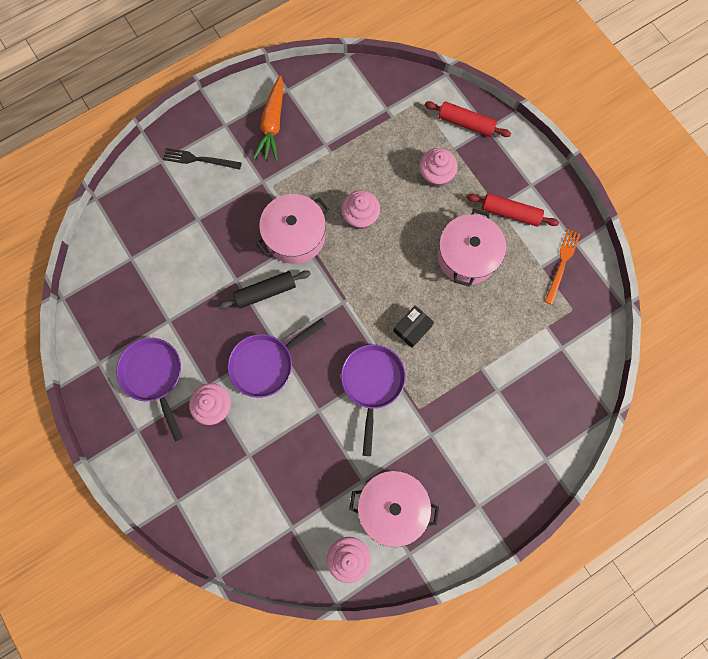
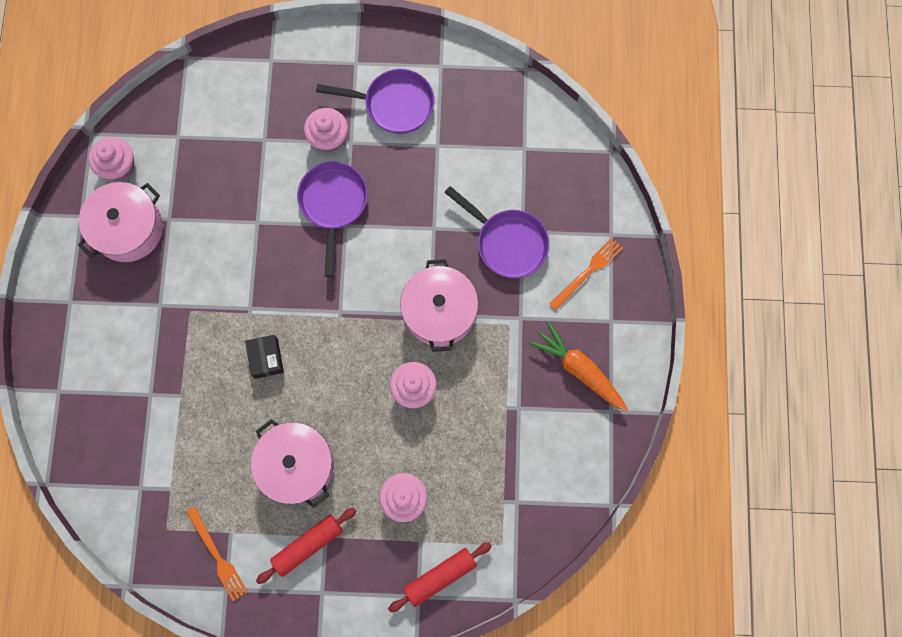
camera: 125 degrees right, 0 degrees up
(199, 159) = (587, 272): black fork -> orange fork
(266, 292) = (402, 247): black rolling pin -> none
(372, 383) = (244, 285): purple pan -> purple pan (507, 242)

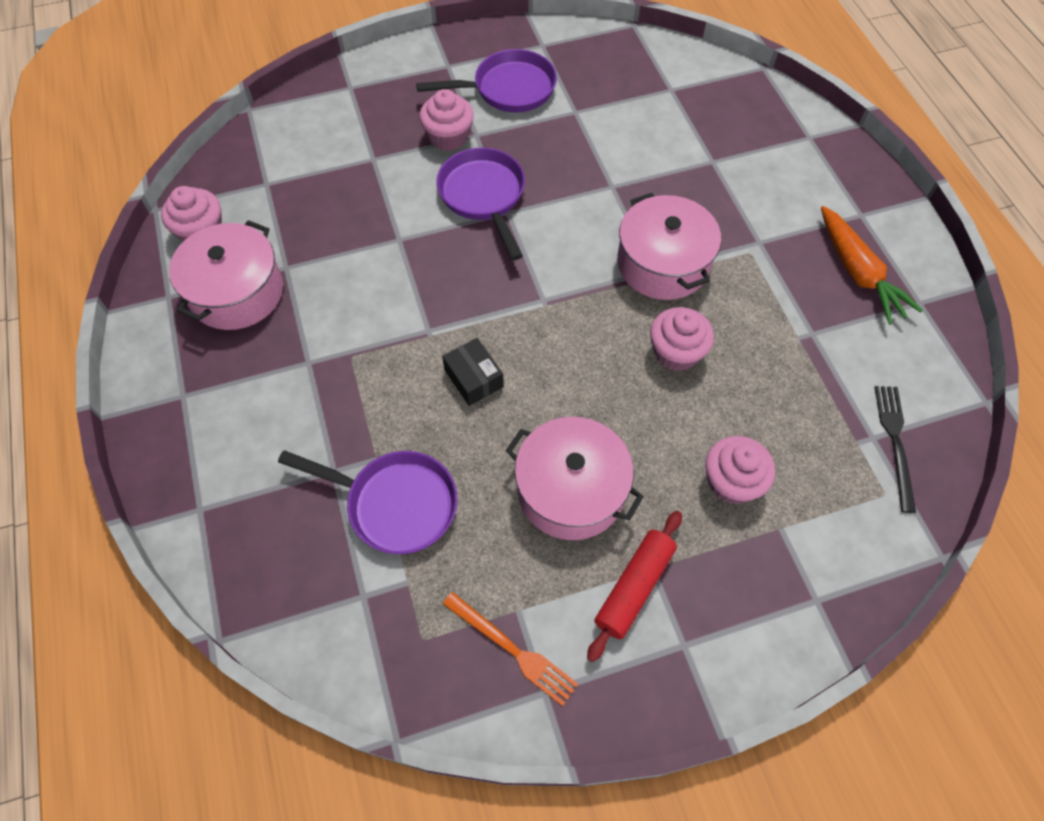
camera: 20 degrees left, 15 degrees down
(440, 576) = (831, 563): red rolling pin -> none
(507, 242) = (702, 176): purple pan -> purple pan (395, 504)
(529, 510) = (895, 442): none -> black fork
(579, 370) = (857, 272): orange carrot -> orange carrot turned 135 degrees counterclockwise
(587, 272) = (806, 177): orange fork -> none

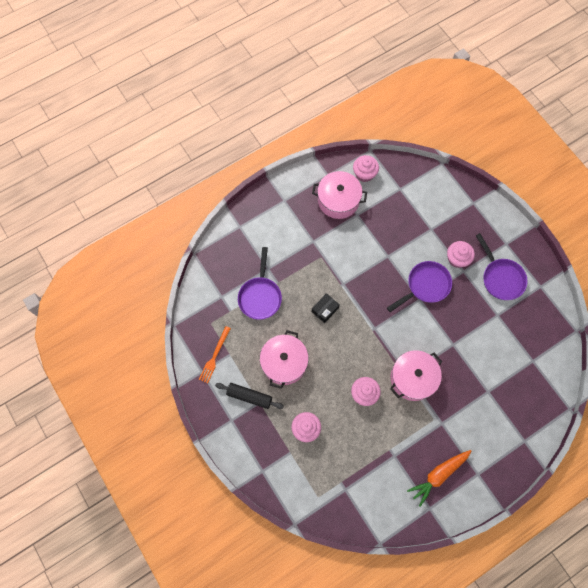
camera: 75 degrees right, 10 degrees up
(634, 587) = (249, 396): red rolling pin -> black rolling pin
(895, 442) = (346, 500): black fork -> none

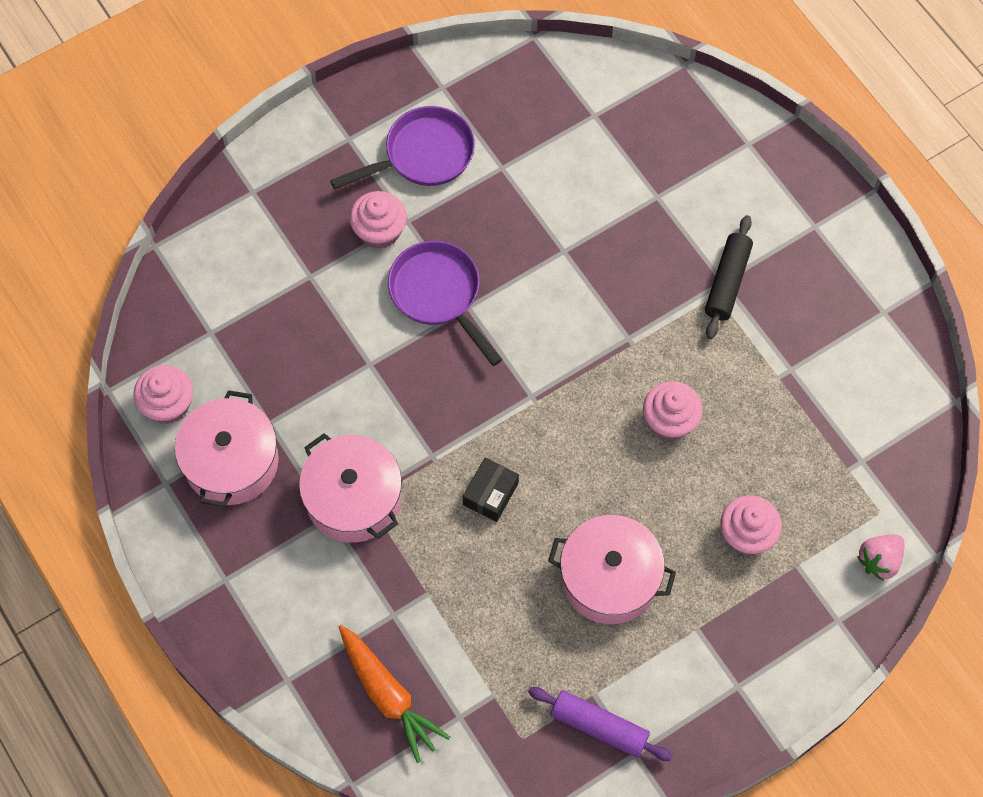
camera: 90 degrees left, 5 degrees down
(214, 356) = (599, 727): orange fork -> purple rolling pin
(249, 396) = (685, 649): black rolling pin -> black rolling pin (727, 282)
(260, 296) = (459, 630): purple pan -> none
(292, 494) = (879, 561): none -> pink strawberry
(325, 309) = (490, 494): black box -> black box turned 75 degrees clockwise
(412, 378) = (635, 328): pink pot -> pink pot (353, 498)
(438, 475) = (821, 293): orange carrot -> orange carrot (388, 695)

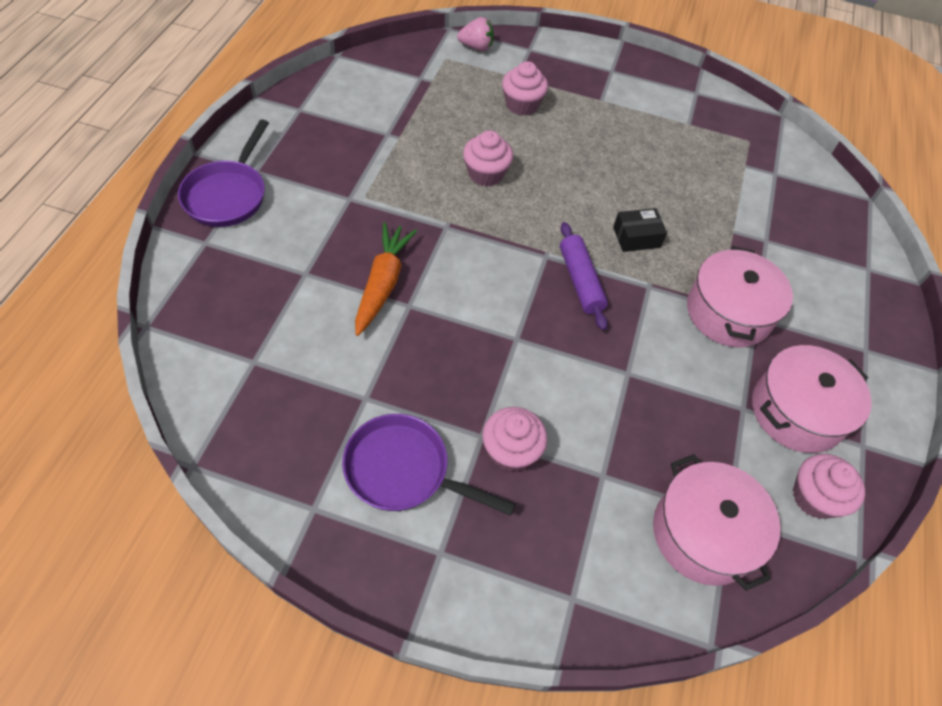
camera: 135 degrees left, 10 degrees down
(388, 695) = (808, 213): orange carrot -> orange carrot (382, 284)
(439, 294) = (525, 365): purple pan -> purple pan (228, 195)
(599, 727) = (702, 113): purple rolling pin -> purple rolling pin (580, 281)
(609, 578) = (618, 150): pink pot -> pink pot (703, 533)
(727, 282) = (347, 195): black rolling pin -> none

